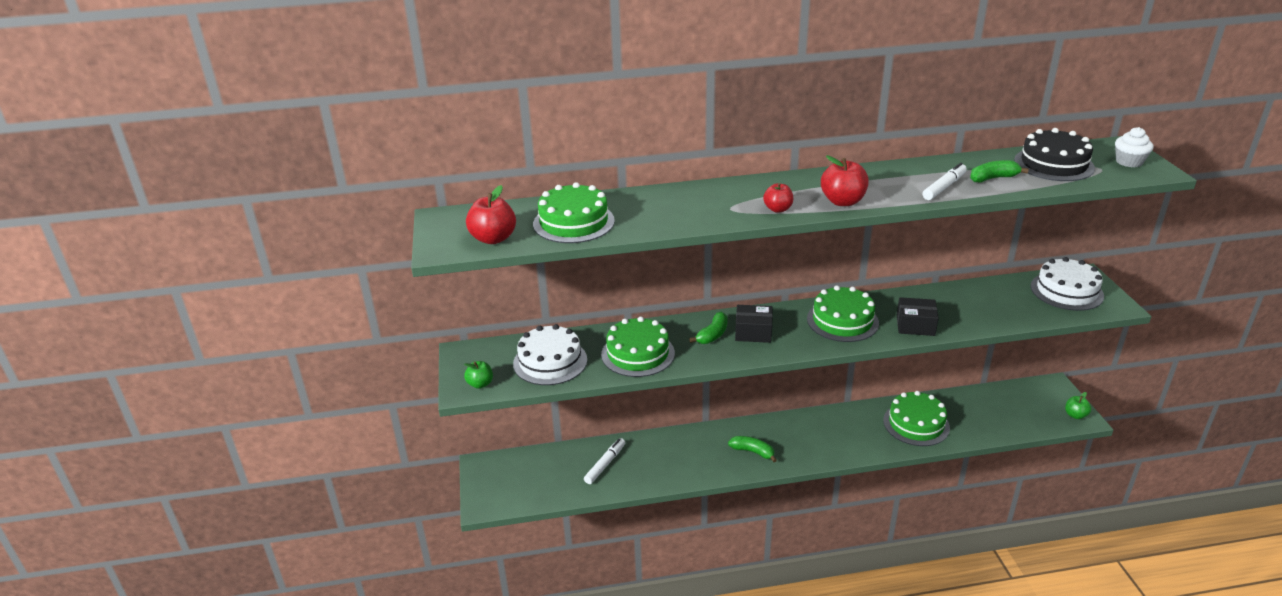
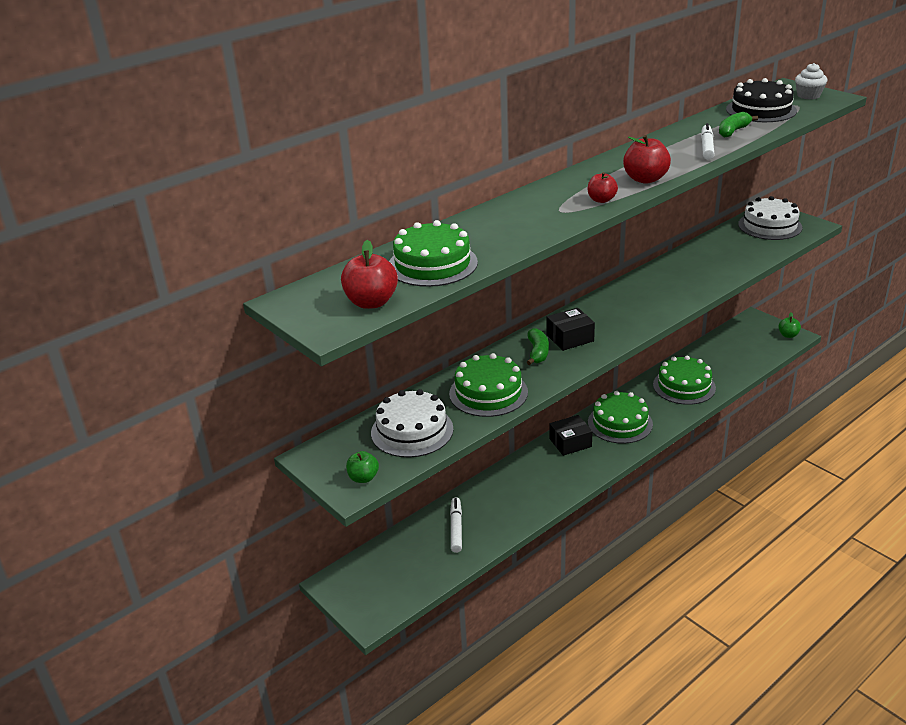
camera: 30 degrees left, 0 degrees up
(752, 452) = (577, 462): green banana -> none
(842, 321) = (632, 303): green cake -> green cake (620, 423)
(915, 325) = (691, 287): black box -> black box (570, 443)

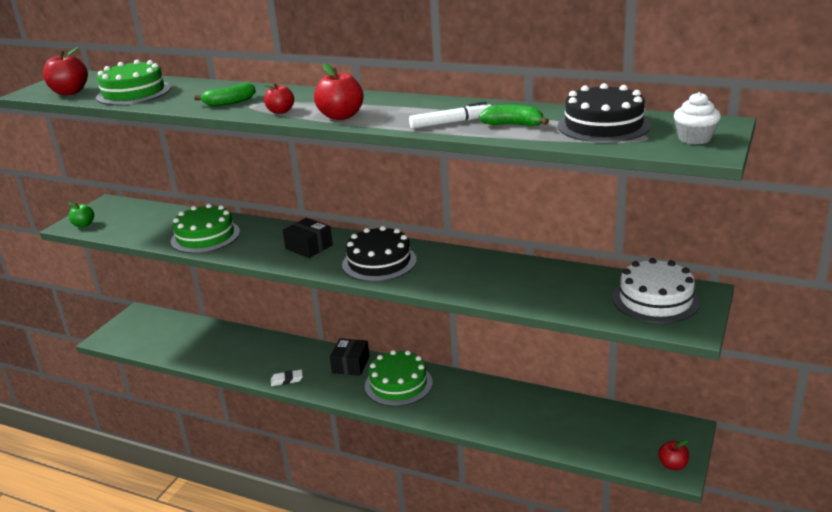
camera: 65 degrees right, 5 degrees down
(412, 431) = (144, 224): white cake -> none
(456, 528) = (210, 343): white marker -> none
(537, 352) = (277, 240): green banana -> green banana (230, 102)
(567, 485) = (287, 380): none -> white eraser
(570, 443) = (351, 365): black box -> black box turned 60 degrees clockwise
(631, 310) = (379, 262): none -> black cake
(684, 386) = (492, 408): green cake -> none
(788, 335) = (672, 465): green apple -> red apple

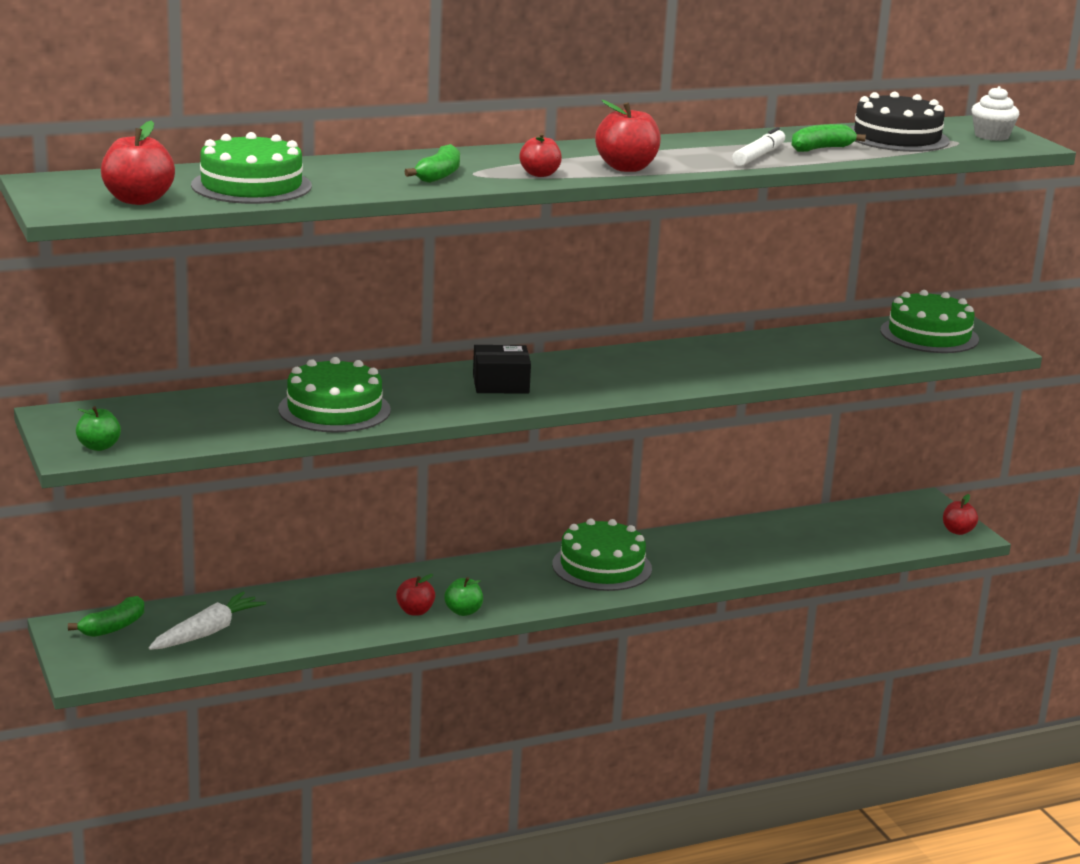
camera: 50 degrees left, 5 degrees down
(150, 320) = (113, 627): none -> green banana
(174, 339) = (207, 632): none -> white carrot
(267, 369) = (415, 611): none -> red apple
(287, 380) = (463, 611): white eraser -> green apple
(351, 365) = (511, 570): black box -> none
(379, 262) = (617, 375): black cake -> none
(655, 299) = (929, 335): white cake -> green cake

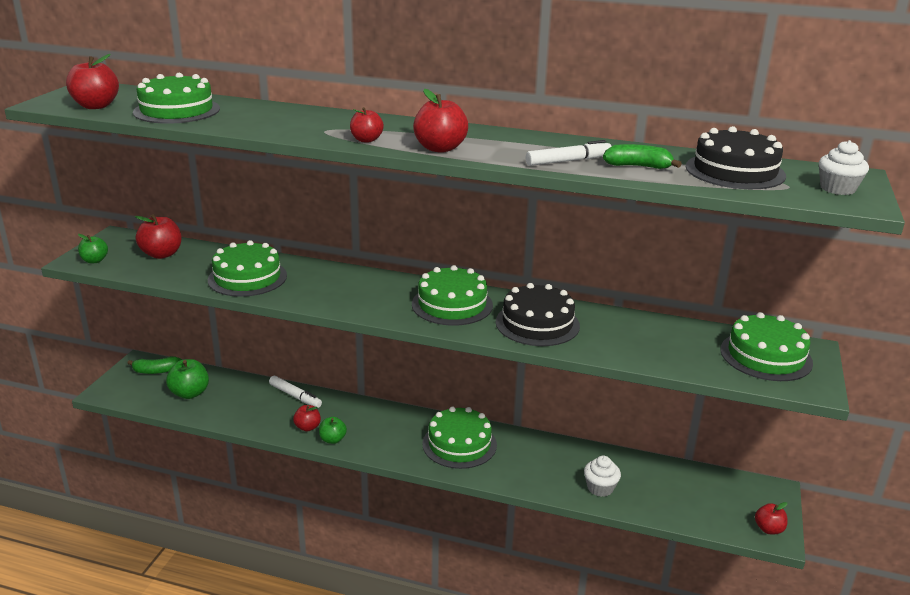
camera: 40 degrees right, 5 degrees up
(171, 417) = (162, 254): none -> red apple
(207, 632) = (190, 393): white carrot -> green apple
(346, 589) = (295, 396): none -> white marker
(439, 175) = (300, 127): green banana -> none
(500, 384) = (372, 292): black box -> none
(601, 372) = (452, 304): none -> green cake
(709, 365) = (537, 324): none -> black cake
(785, 553) = (600, 488): none -> white cupcake

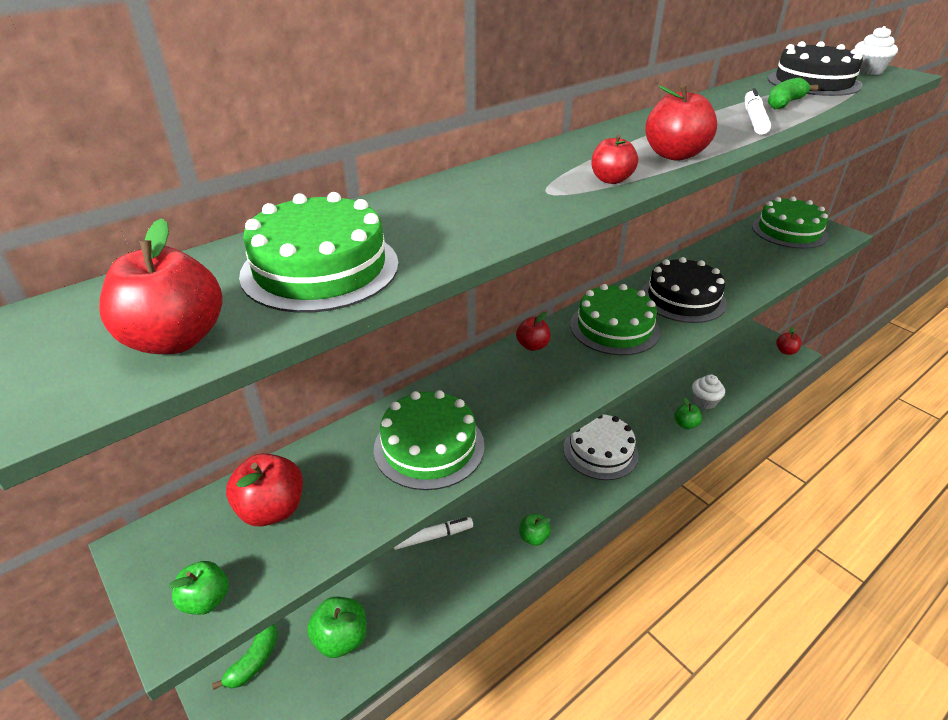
camera: 55 degrees left, 10 degrees up
(307, 427) = (498, 549): red apple -> red apple (532, 346)
(459, 444) = (600, 451): green cake -> white cake
(550, 483) = (685, 424): none -> green apple

